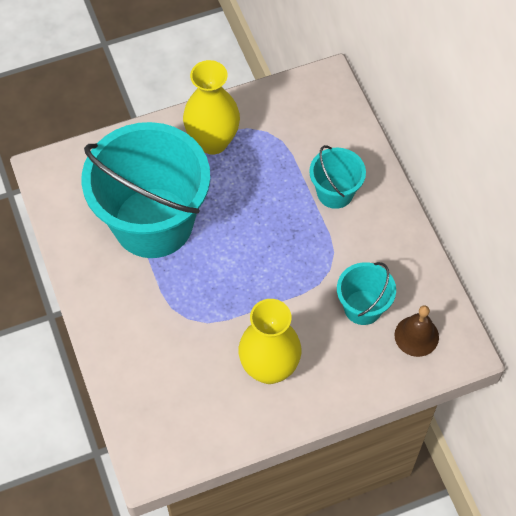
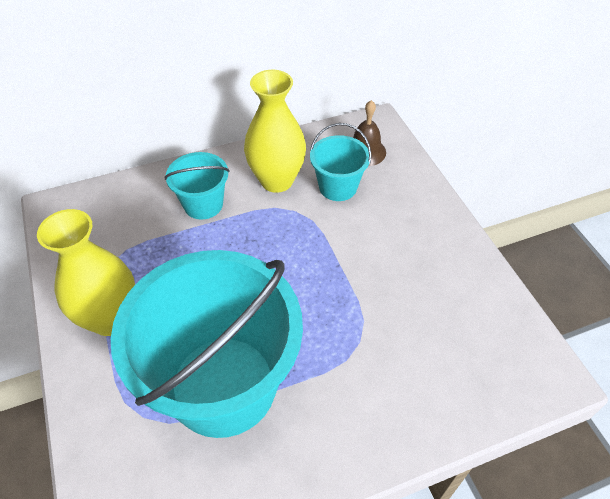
camera: 90 degrees left, 10 degrees down
(269, 368) = (413, 262): yellow vase -> yellow vase (276, 180)

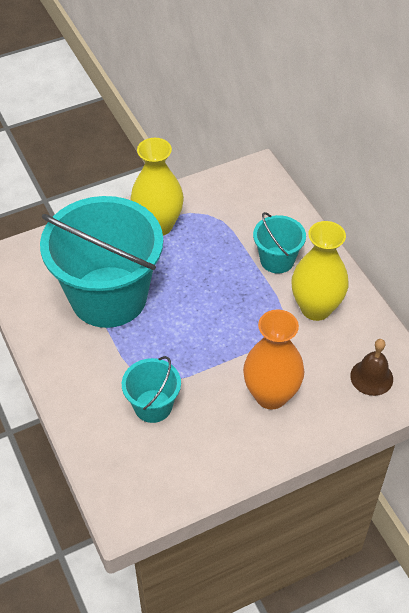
camera: 85 degrees right, 0 degrees up
(338, 187) = (316, 356): turquoise bucket -> turquoise bucket (153, 406)
(385, 228) = (271, 395): none -> orange vase

